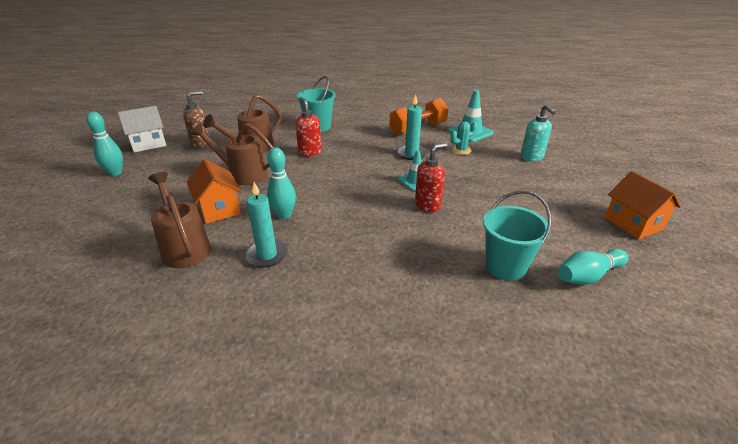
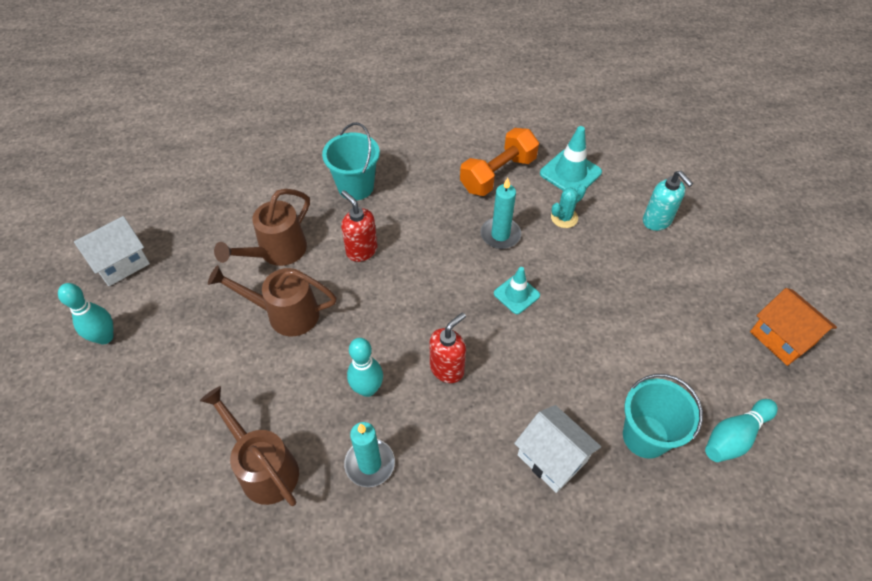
camera: 10 degrees left, 20 degrees up
(201, 143) = (198, 250): brown soap dispenser -> none
(219, 209) = (279, 390): orange house -> none
(420, 270) = (552, 458): none -> white house
(428, 205) = (541, 341): red soap dispenser -> red soap dispenser (447, 368)

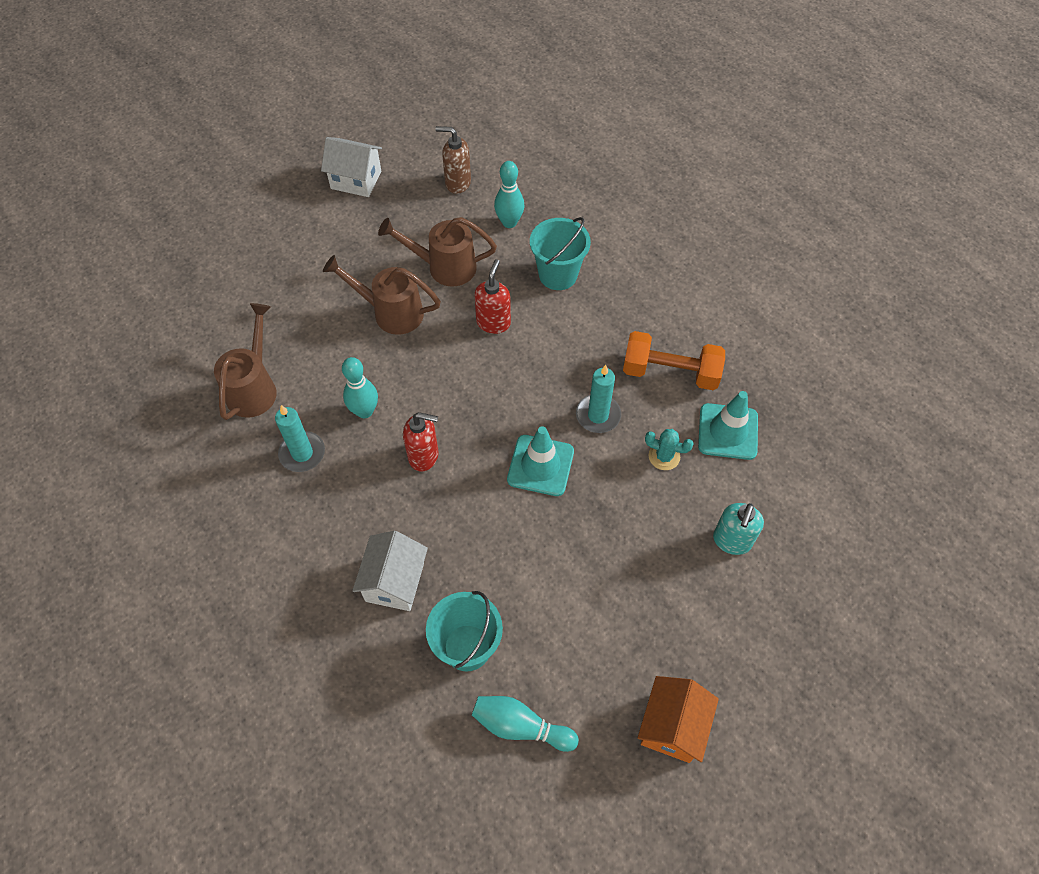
camera: 55 degrees right, 5 degrees up
(105, 337) = (288, 219): turquoise bowling pin -> turquoise bowling pin (509, 222)
(203, 197) = (457, 183): none -> brown soap dispenser
(285, 313) = (391, 312): brown watering can -> brown watering can turned 45 degrees counterclockwise
(516, 294) = (540, 465): turquoise traffic cone -> turquoise traffic cone, size x1.52

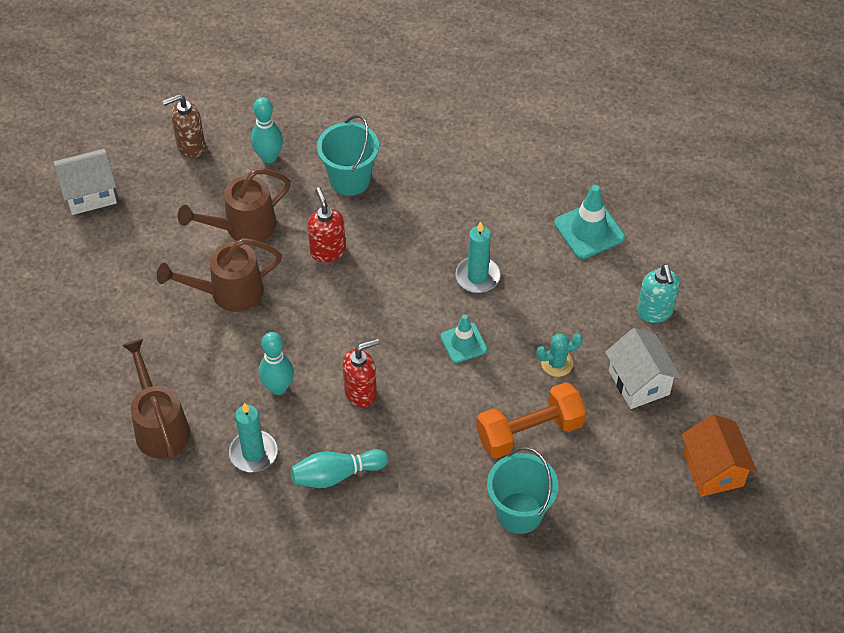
camera: 35 degrees left, 5 degrees down
(394, 582) = (421, 502): white house -> white house (638, 382)
(520, 726) = (605, 541): turquoise bowling pin -> turquoise bowling pin (336, 475)
(540, 465) = (463, 343): turquoise traffic cone -> turquoise traffic cone, size x0.66
(664, 456) = (555, 278): turquoise cactus -> turquoise cactus (557, 363)
(670, 372) = (508, 209): orange dumbbell -> orange dumbbell (529, 432)

